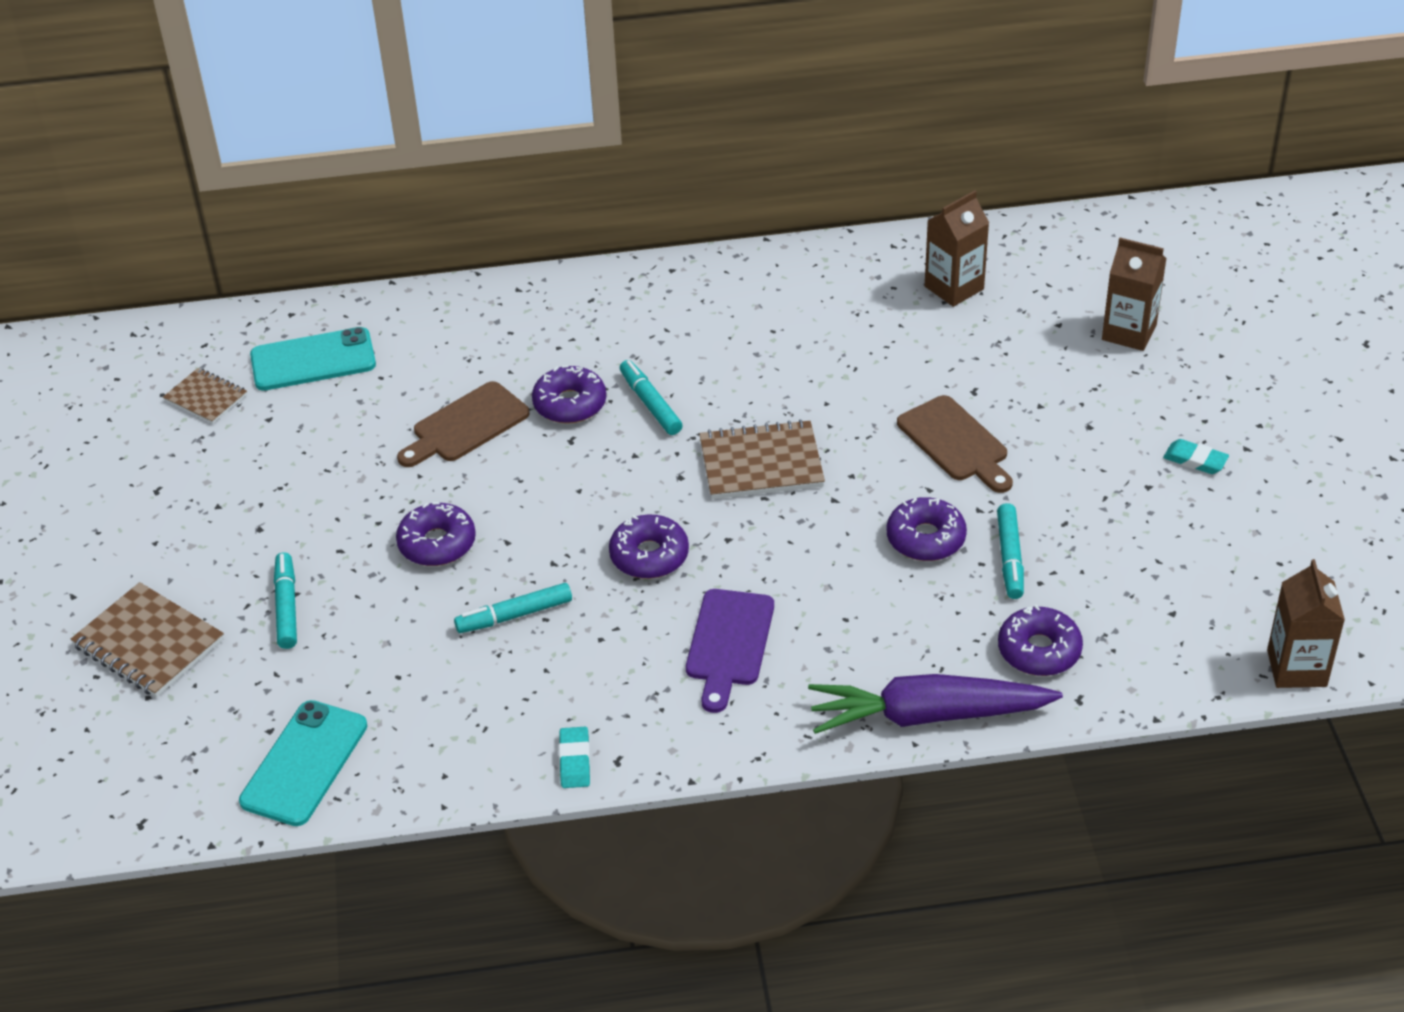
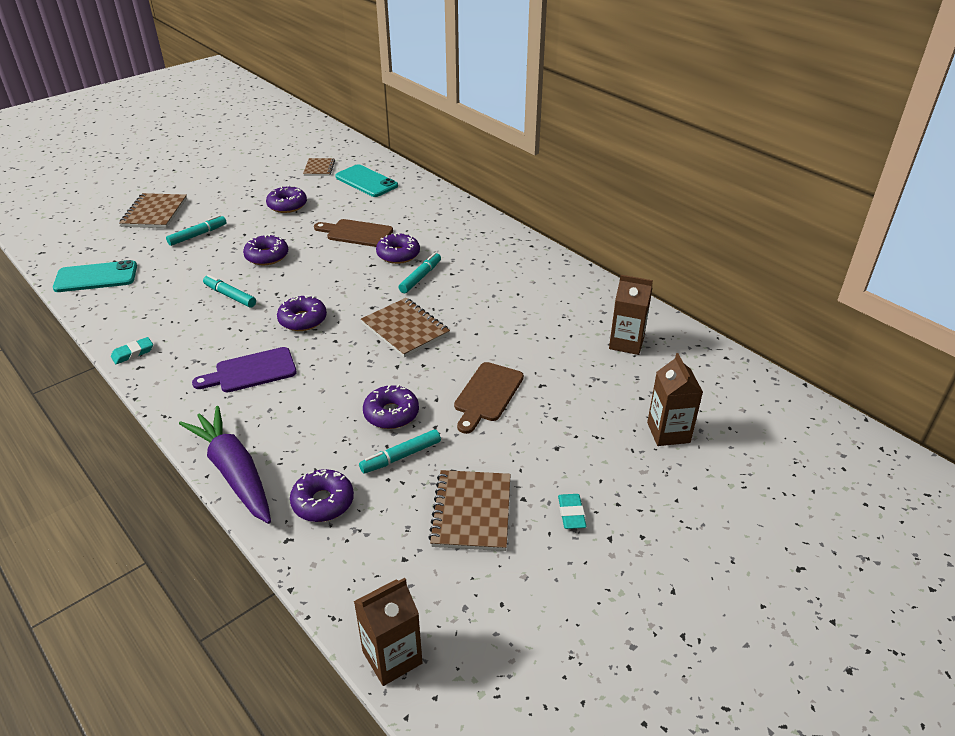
camera: 55 degrees right, 5 degrees down
(297, 474) = (287, 205): none -> purple donut
(1140, 534) = (471, 512): none -> brown notebook

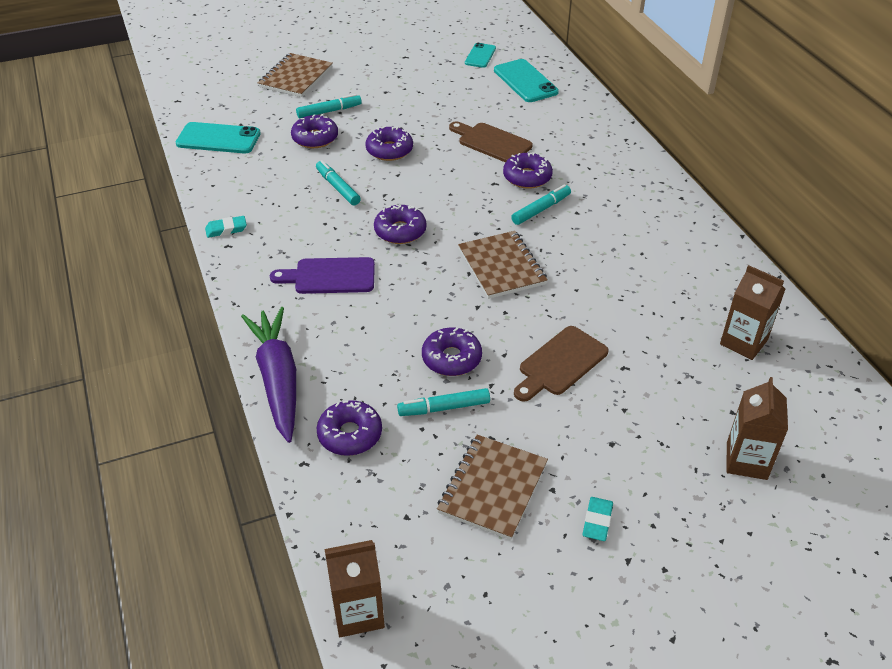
camera: 20 degrees right, 5 degrees up
(287, 205) = (431, 94): purple donut -> purple donut (315, 138)
(319, 168) = (480, 56): brown notebook -> turquoise phone

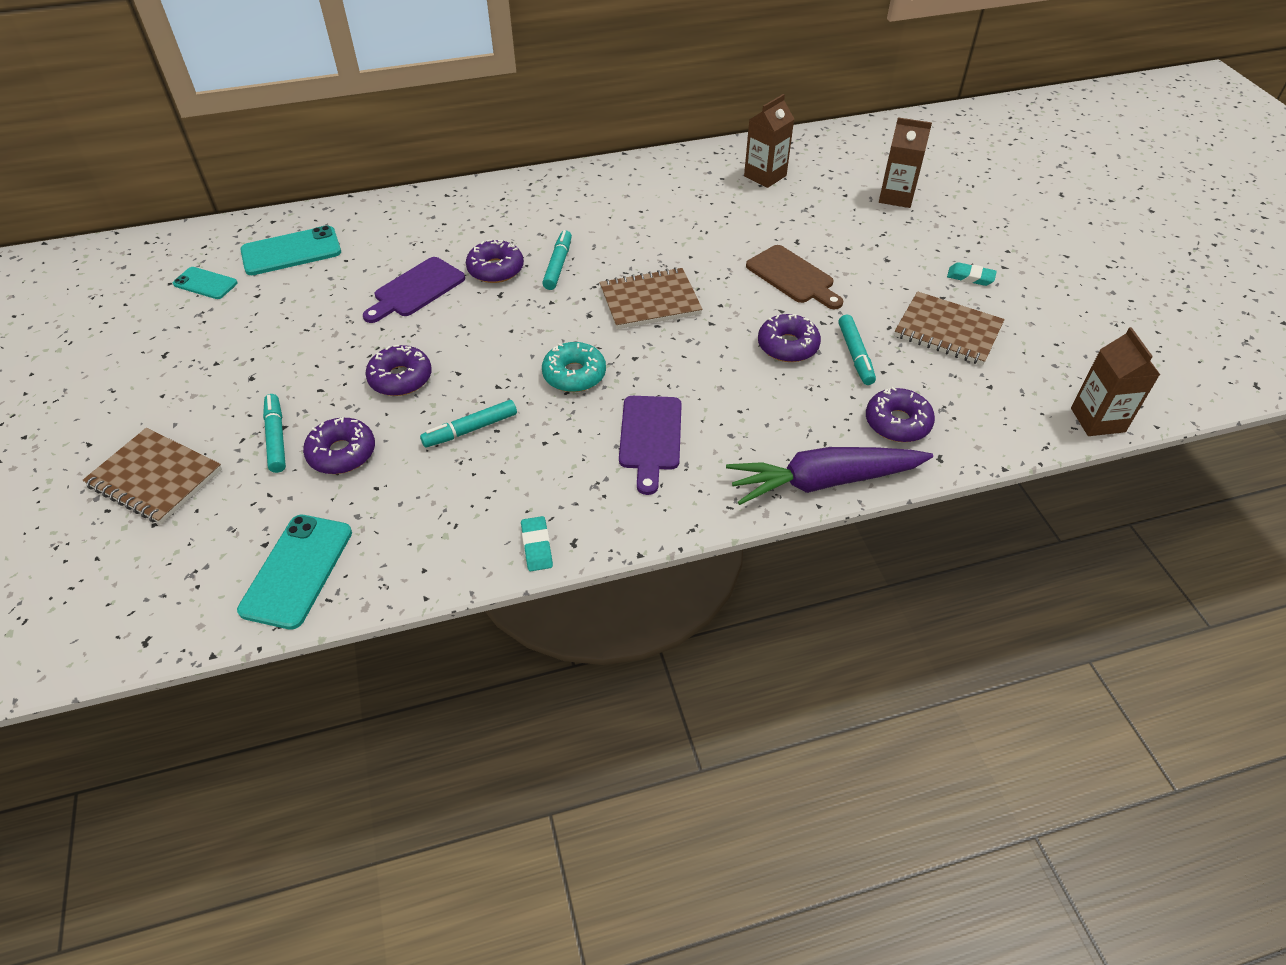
camera: 85 degrees left, 5 degrees up
(400, 231) = (574, 375): purple donut -> turquoise donut
(491, 142) = (416, 290): brown cutting board -> purple cutting board
(540, 210) = (558, 265): turquoise marker -> turquoise marker turned 45 degrees clockwise

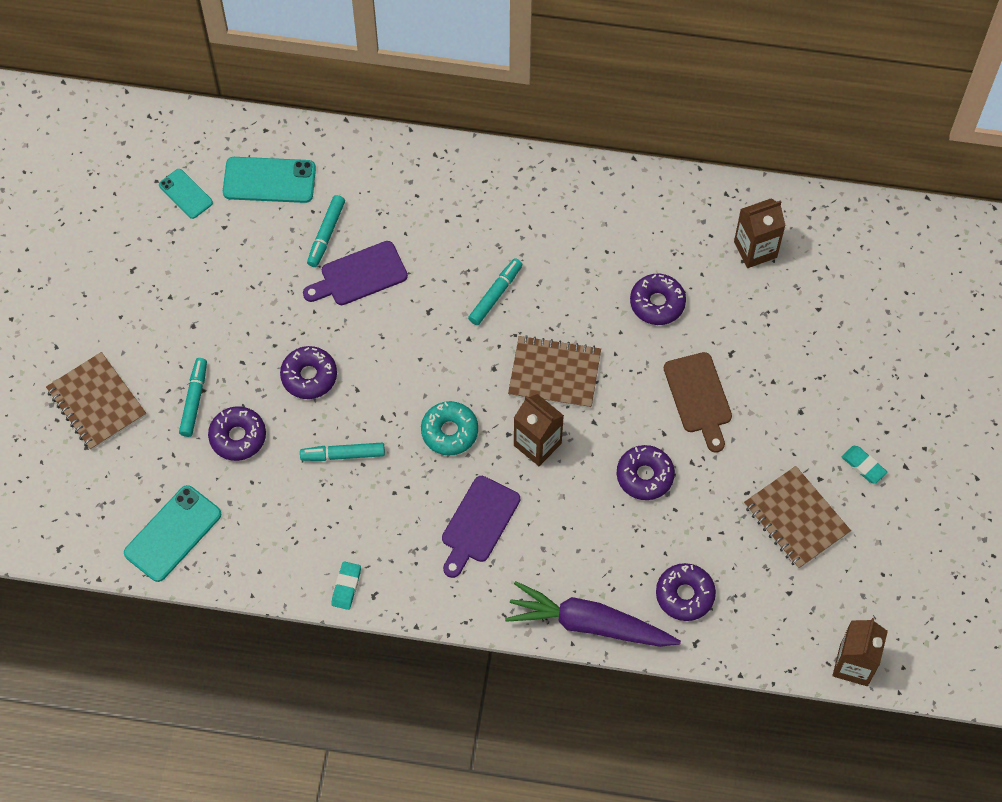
camera: 25 degrees right, 15 degrees up
(495, 269) = (438, 277): purple donut -> purple donut (657, 303)
(855, 355) = (696, 510): turquoise marker -> turquoise marker (326, 234)
(896, 197) = (867, 332): brown carton -> brown carton (537, 444)

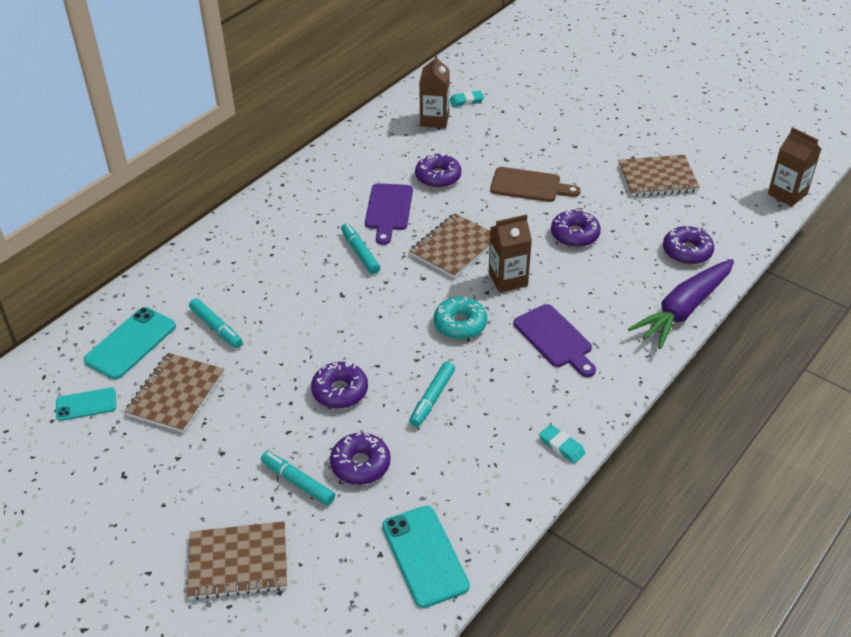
camera: 60 degrees left, 20 degrees down
(233, 252) = (176, 394): none -> brown notebook
(359, 275) = (273, 322): purple cutting board -> purple cutting board (388, 210)
(863, 466) = (635, 135): turquoise eraser -> turquoise eraser (466, 101)

